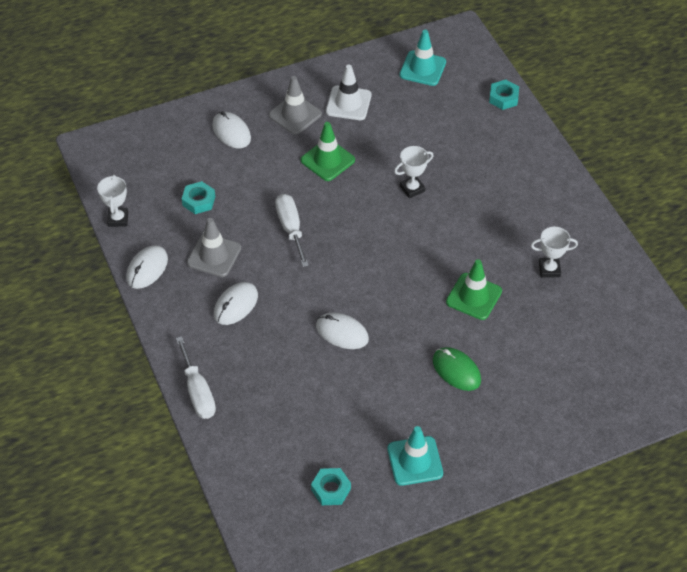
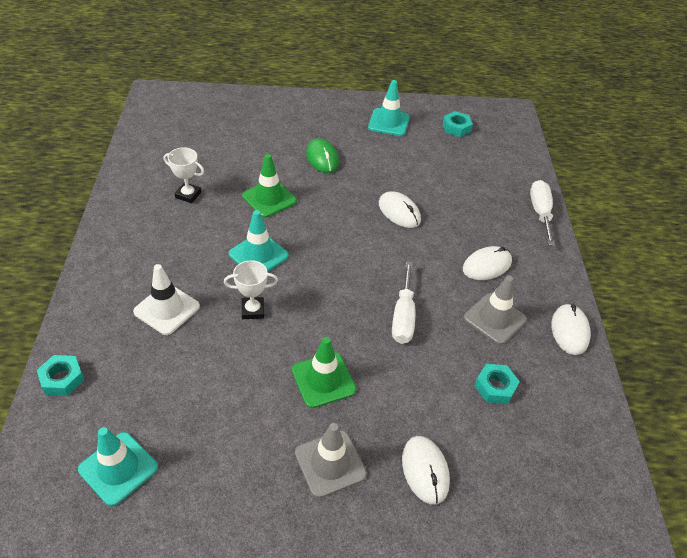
camera: 160 degrees left, 5 degrees down
(118, 219) = (596, 400): white trophy -> none
(147, 269) = (569, 331): white mouse -> white mouse turned 45 degrees counterclockwise
(348, 103) = (252, 452): white traffic cone -> white traffic cone (167, 309)
(441, 236) = (258, 255): none -> turquoise traffic cone

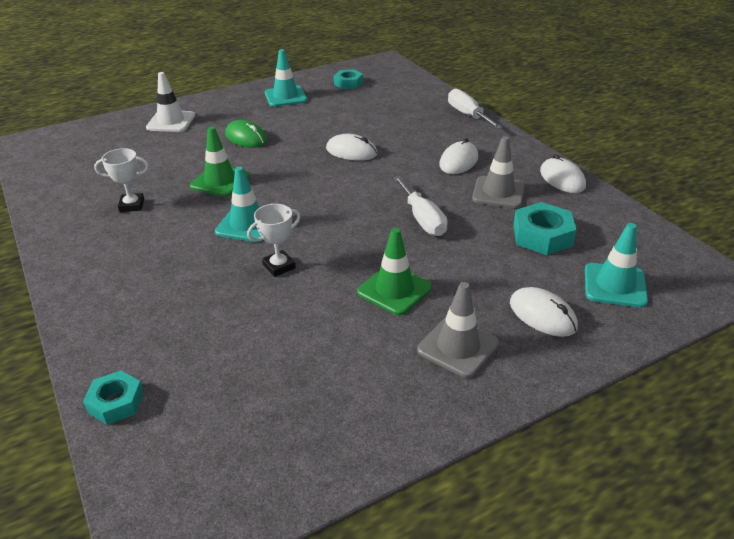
camera: 25 degrees left, 10 degrees down
(118, 468) = (250, 448): turquoise traffic cone -> turquoise traffic cone (615, 285)
(167, 309) = (187, 299): white traffic cone -> white traffic cone (171, 122)
(495, 387) = (542, 236): turquoise nut -> turquoise nut, size x1.50

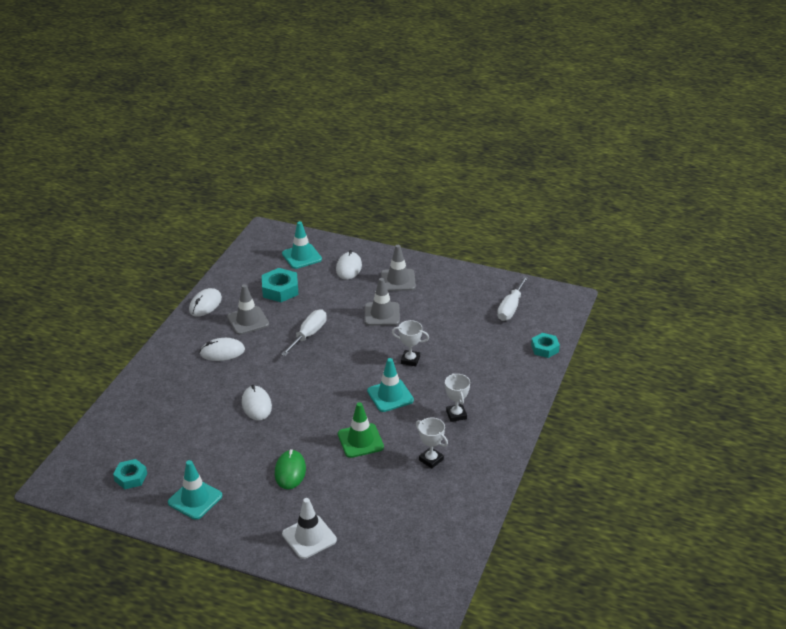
camera: 130 degrees left, 0 degrees up
(151, 251) = (456, 415): none -> white trophy
(394, 290) = (382, 314): green traffic cone -> grey traffic cone
(468, 115) = (140, 379): white screwdriver -> white screwdriver (510, 308)

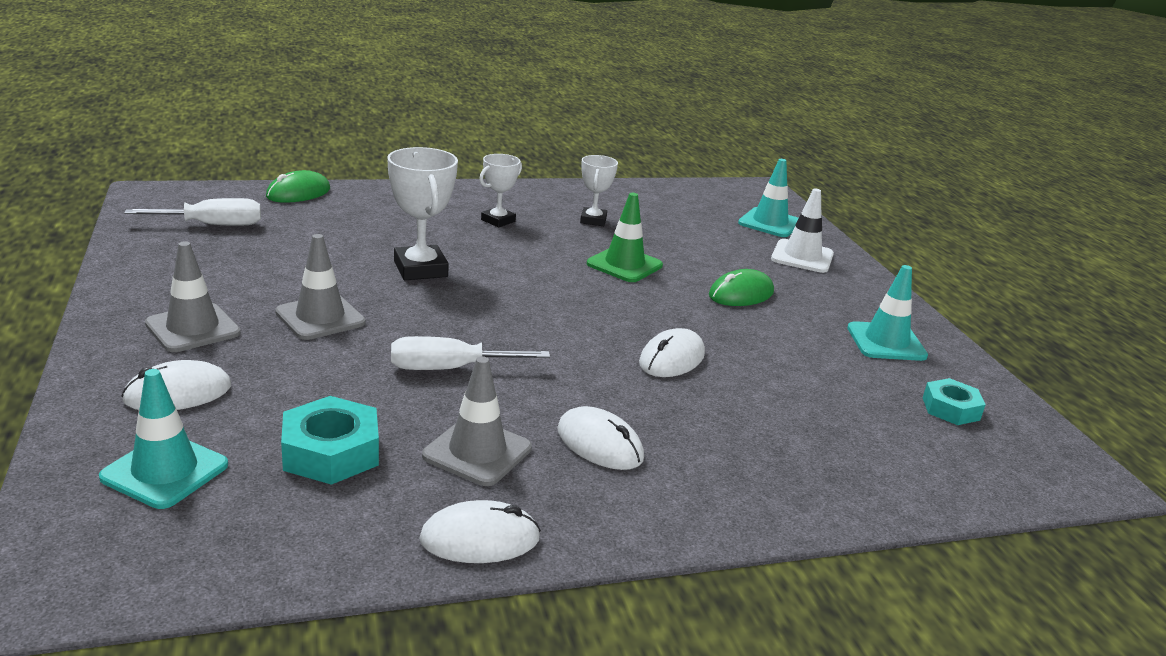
camera: 130 degrees left, 10 degrees down
(390, 396) = (516, 266): turquoise traffic cone -> turquoise traffic cone (770, 223)
(410, 360) = (420, 269): white trophy -> white trophy, size x1.61
(545, 348) = (298, 193): turquoise nut -> green mouse

